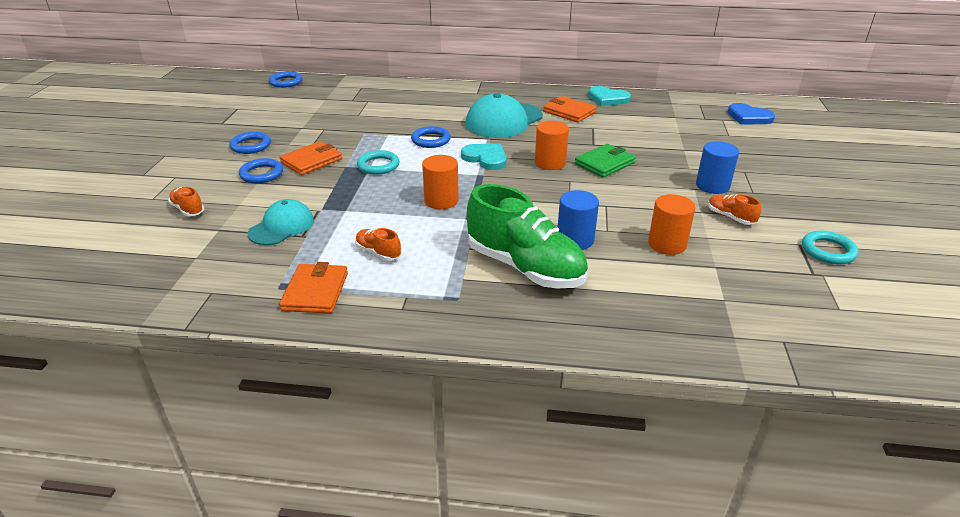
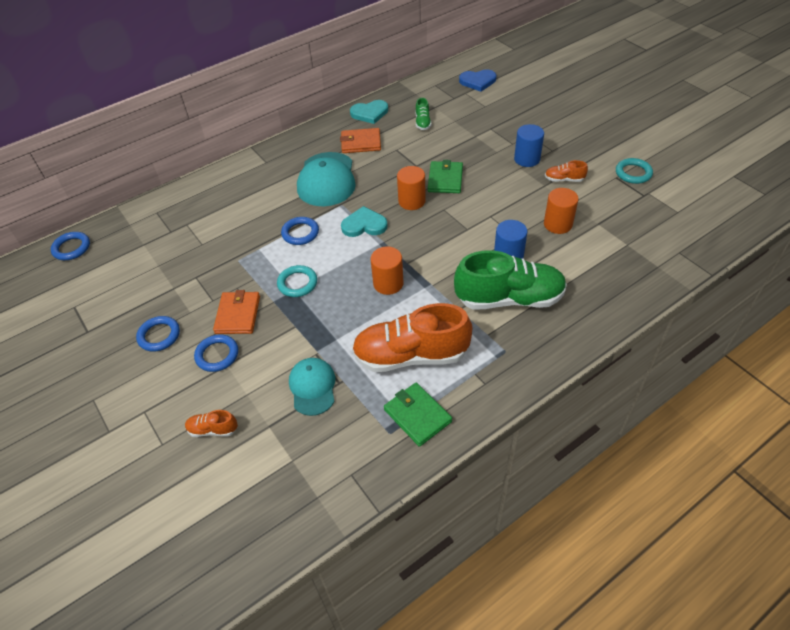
camera: 40 degrees left, 15 degrees up
(315, 291) = (417, 415): orange wallet -> green wallet
(378, 253) = (411, 356): orange shoe -> orange shoe, size x2.34
(646, 121) = (423, 122): none -> green shoe

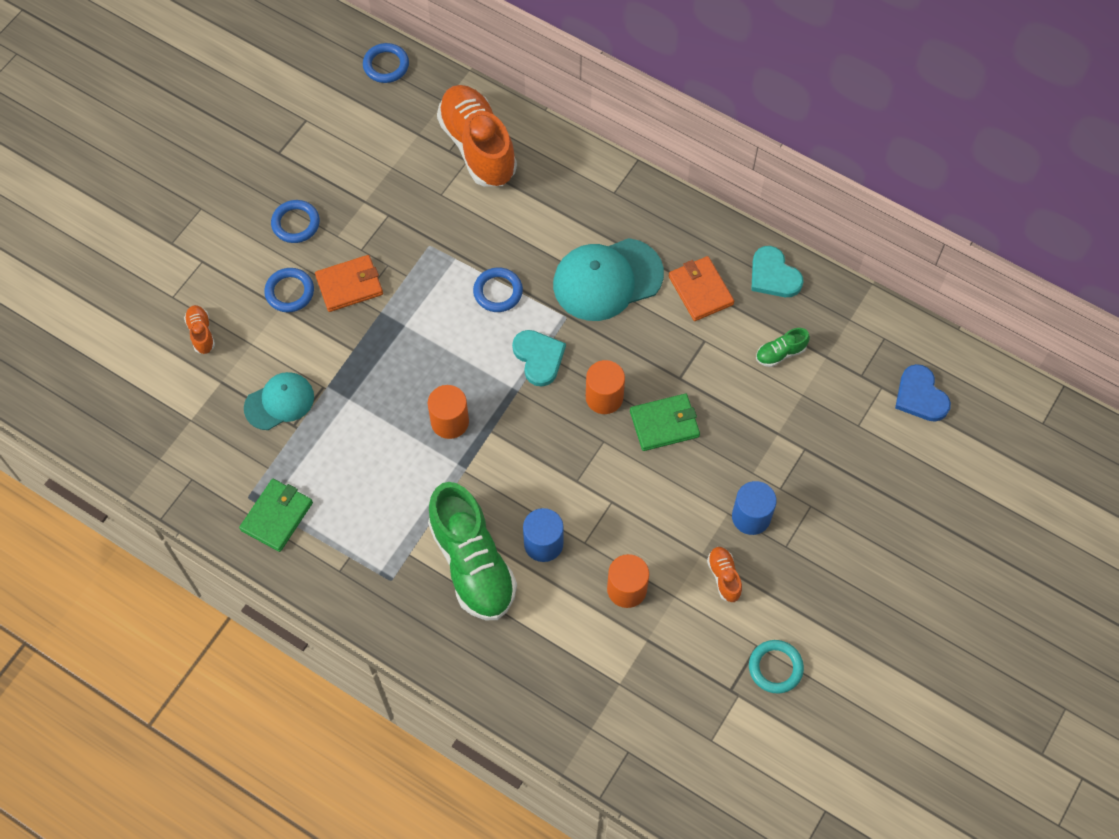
camera: 65 degrees right, 15 degrees up
(297, 283) = (416, 324): turquoise ring -> none
(411, 356) = (352, 483): orange shoe -> orange shoe (477, 147)

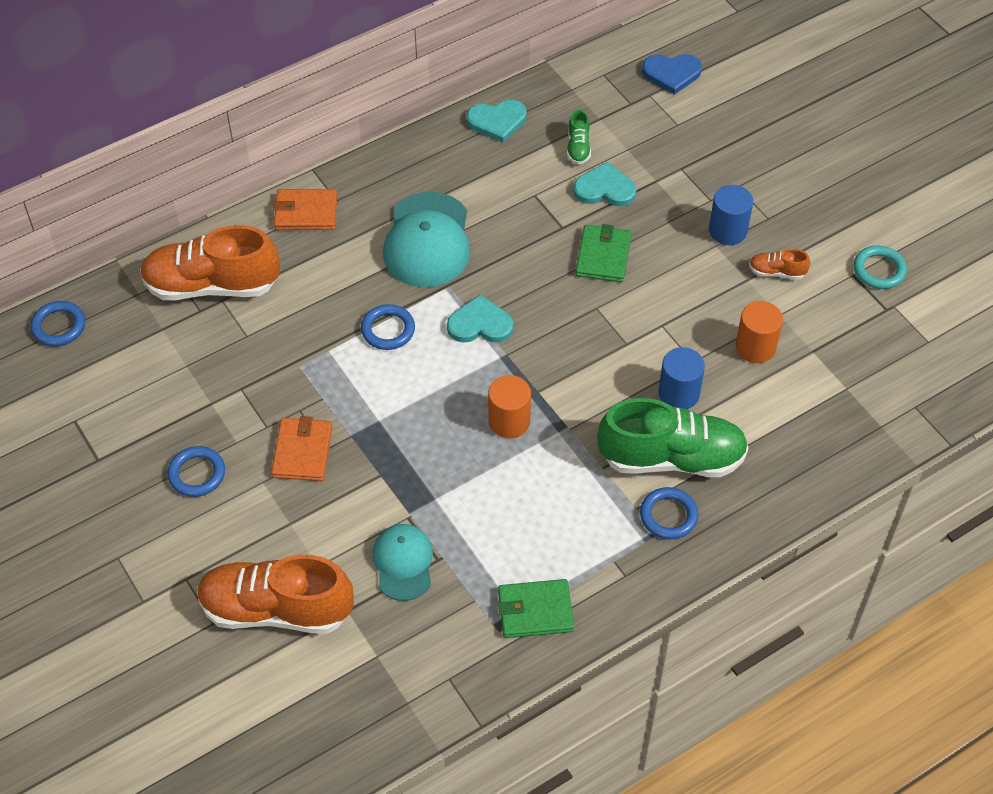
camera: 65 degrees left, 10 degrees down
(201, 333) = (276, 609): orange shoe -> orange shoe, size x2.34
(277, 516) = (535, 611): green wallet -> green wallet turned 60 degrees counterclockwise
(289, 292) = (277, 508): blue ring -> blue ring (668, 515)
(604, 397) = (551, 290): orange cylinder -> none
(700, 290) = (481, 178): orange wallet -> orange wallet (306, 212)
(743, 394) = (604, 189): none -> turquoise heart

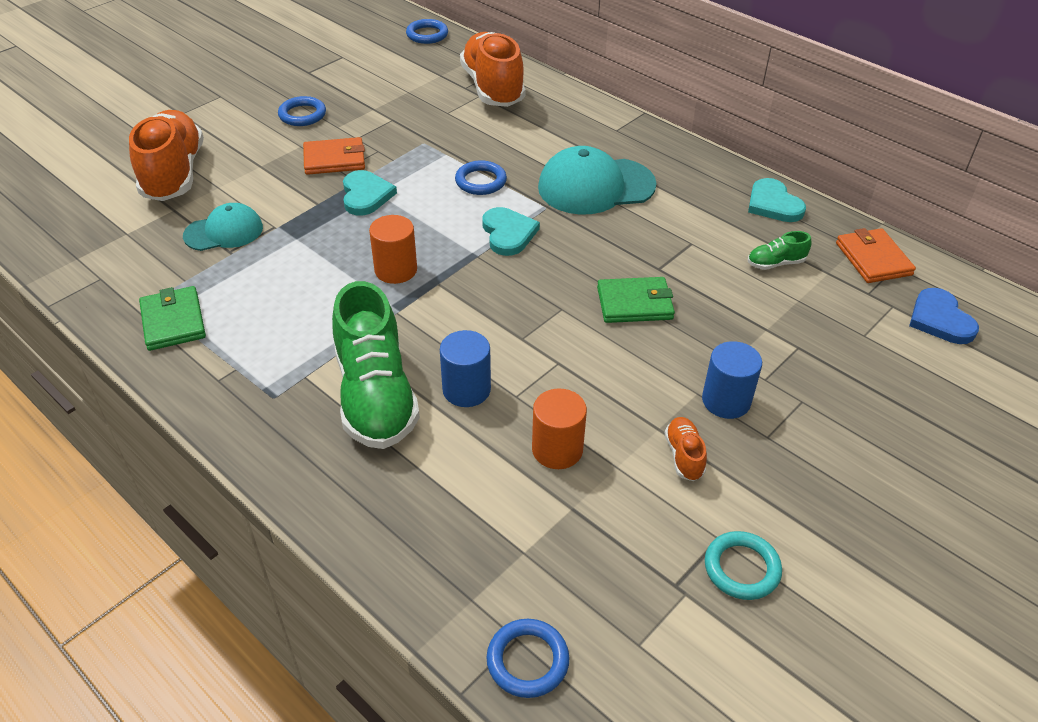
camera: 75 degrees right, 10 degrees down
(306, 212) = (593, 117): orange wallet -> orange wallet (873, 259)
(604, 189) = (729, 291): turquoise heart -> turquoise heart (366, 195)
(668, 515) = (298, 404): blue ring -> blue ring (527, 661)

